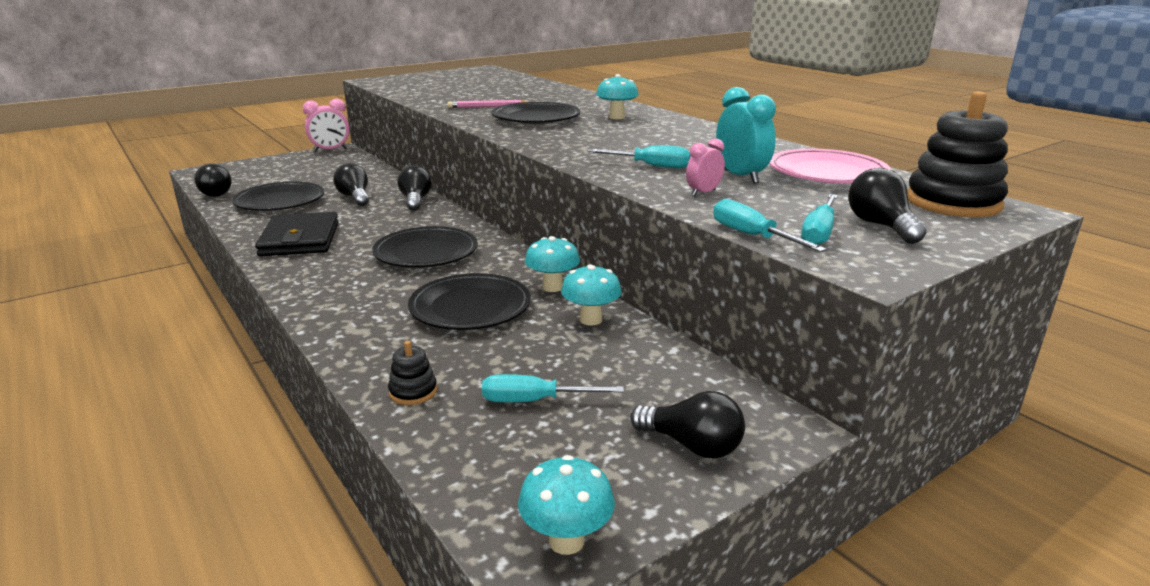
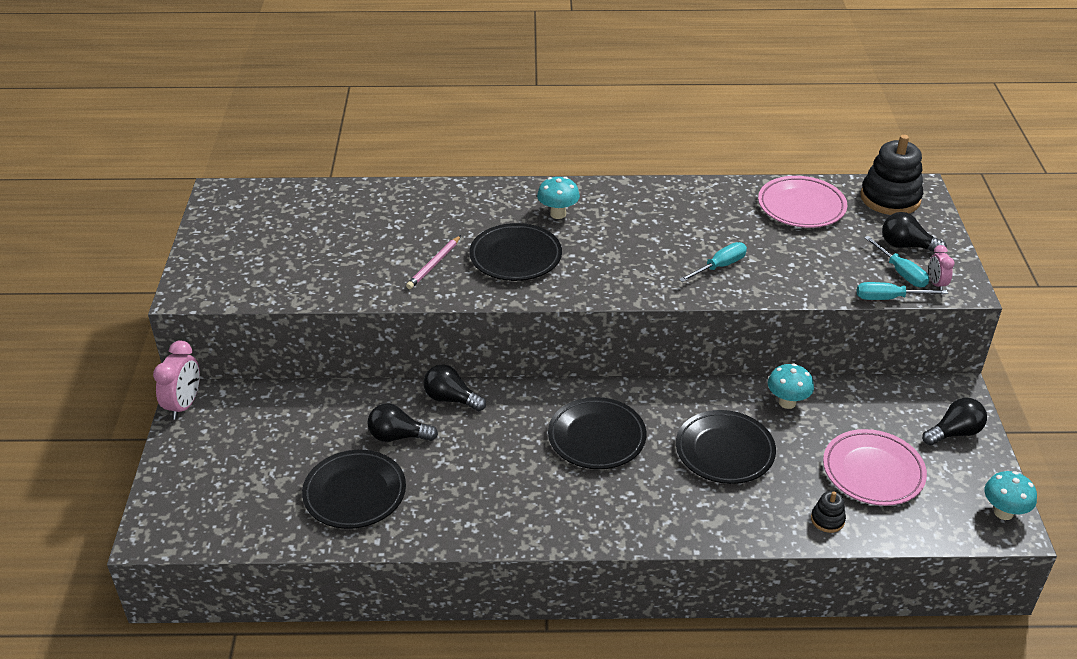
camera: 55 degrees left, 15 degrees up
(215, 193) = (266, 538): black light bulb -> none
(300, 239) = (489, 505): black wallet -> none
(534, 401) = (873, 471): turquoise screwdriver -> pink plate
(552, 287) = (722, 397): turquoise mushroom -> none
(703, 193) = (798, 275): pink clock -> pink clock (936, 284)
(741, 176) = (778, 242): turquoise clock -> none

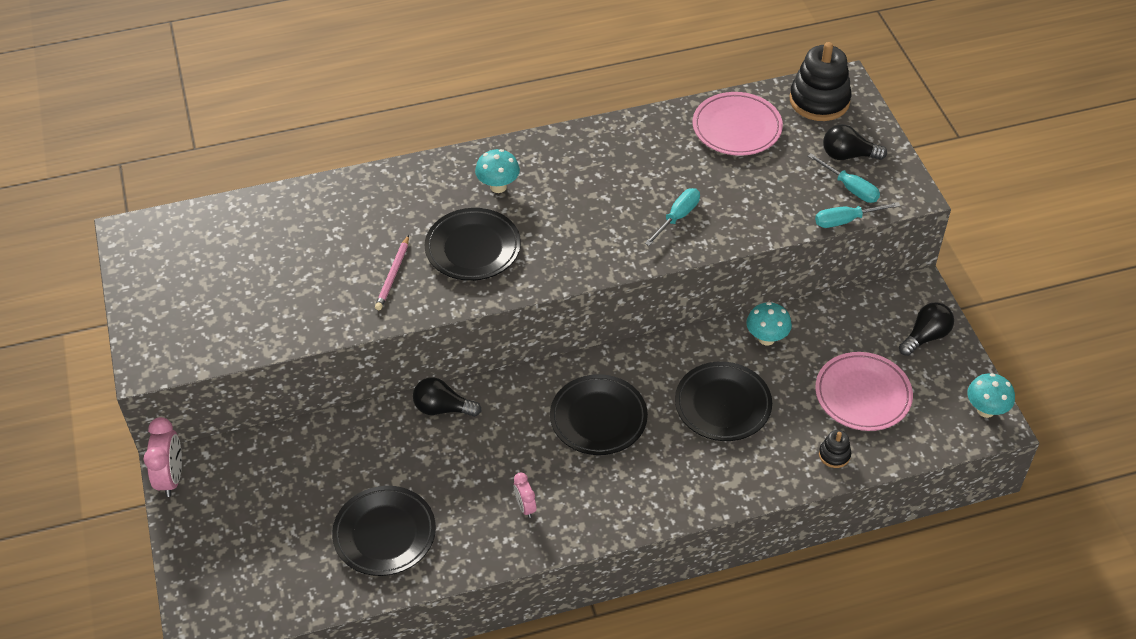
camera: 15 degrees left, 10 degrees up
(398, 436) = (405, 462): black light bulb -> none
(936, 284) = (885, 194): pink clock -> pink clock (525, 507)

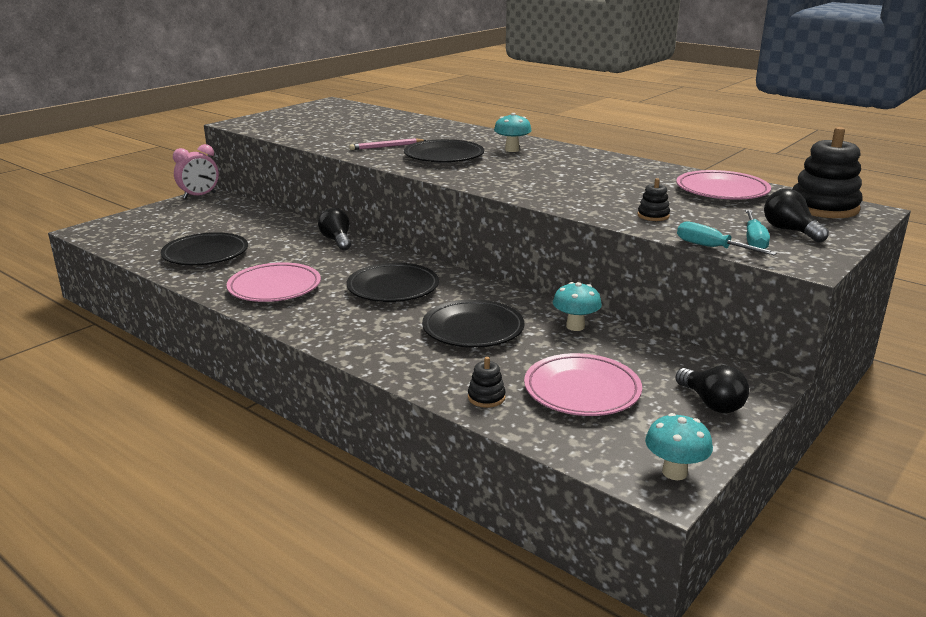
camera: 55 degrees right, 25 degrees down
(525, 507) = (274, 288): pink clock -> pink plate
(677, 217) = (586, 196): turquoise screwdriver -> none
(758, 208) = (653, 216): none -> black stacking toy
(925, 337) = (711, 403): black light bulb -> black light bulb turned 45 degrees clockwise

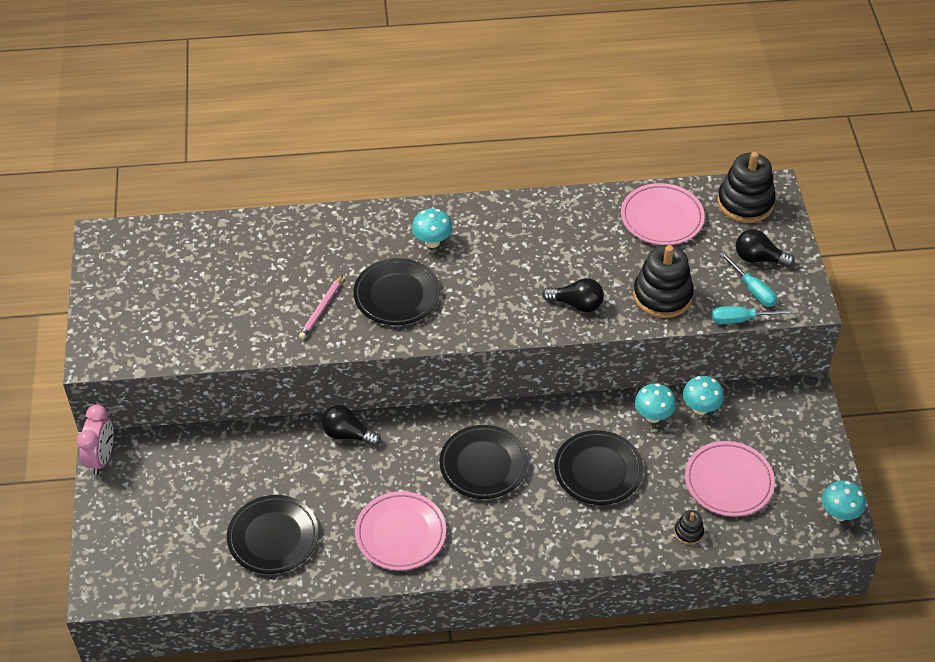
camera: 45 degrees left, 25 degrees up
(629, 342) = (700, 408): none -> turquoise mushroom
(653, 216) = (662, 295): black stacking toy -> black stacking toy, size x2.14
(711, 403) = (801, 437): black light bulb -> black light bulb (576, 304)

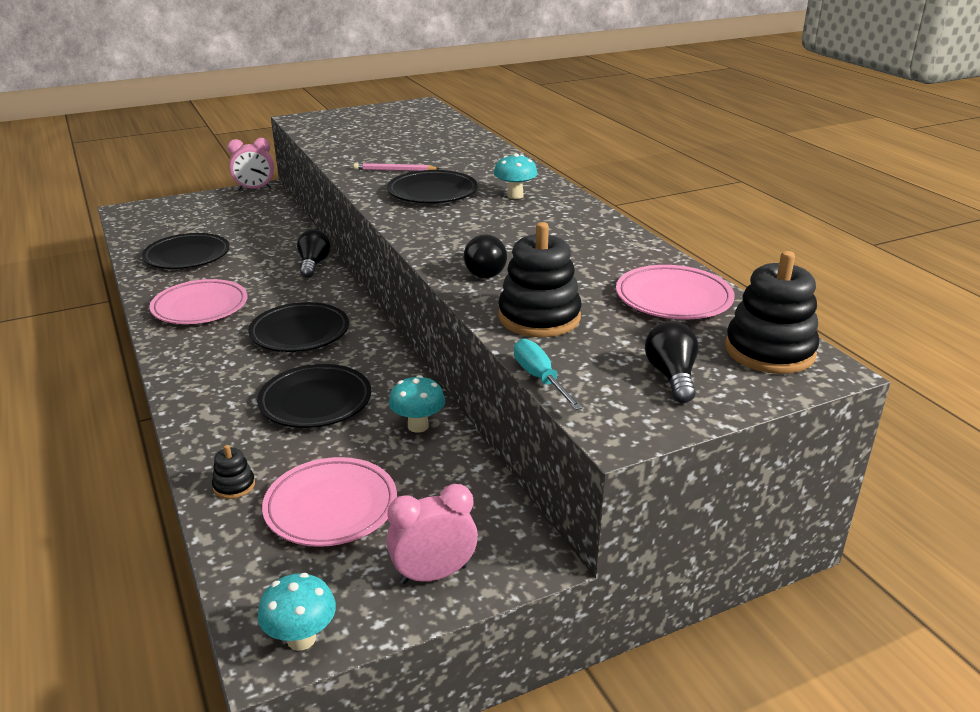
camera: 70 degrees right, 20 degrees down
(700, 408) = (450, 461): turquoise mushroom -> none
(752, 289) = (605, 380): turquoise screwdriver -> none
(805, 443) = (433, 574): none -> pink clock

